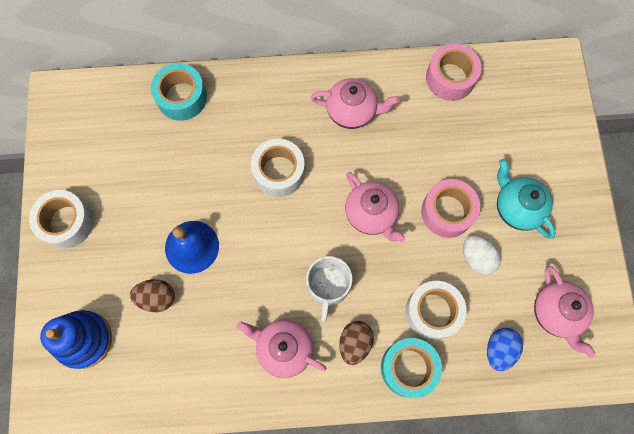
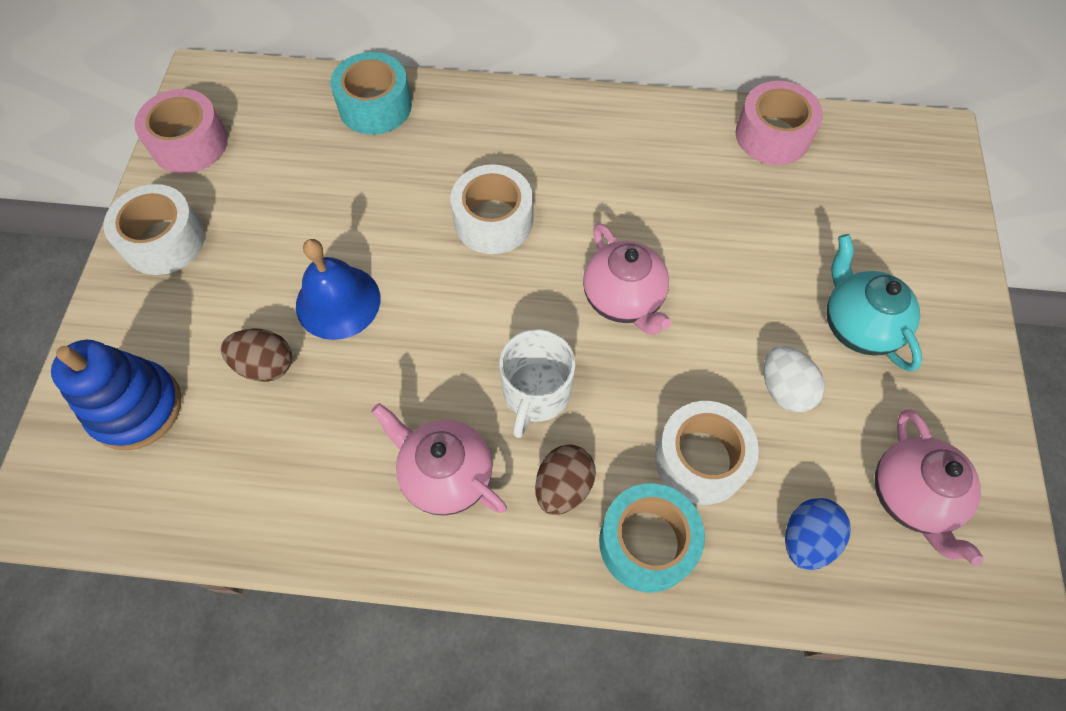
camera: 10 degrees right, 10 degrees down
(352, 111) = (618, 158): pink teapot -> none
(447, 212) = (744, 314): pink tape -> pink tape (190, 143)

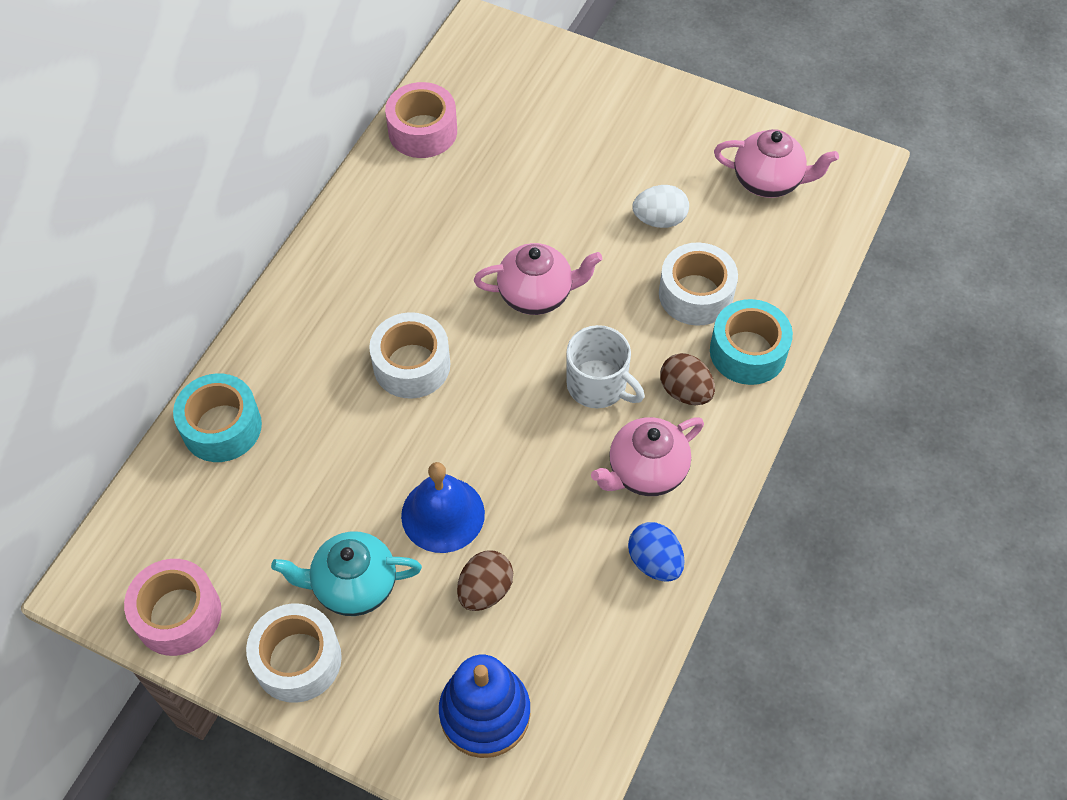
camera: 70 degrees left, 5 degrees down
(806, 539) = (778, 254): blue egg -> blue egg (654, 562)
(857, 325) = (625, 153): turquoise teapot -> turquoise teapot (353, 586)

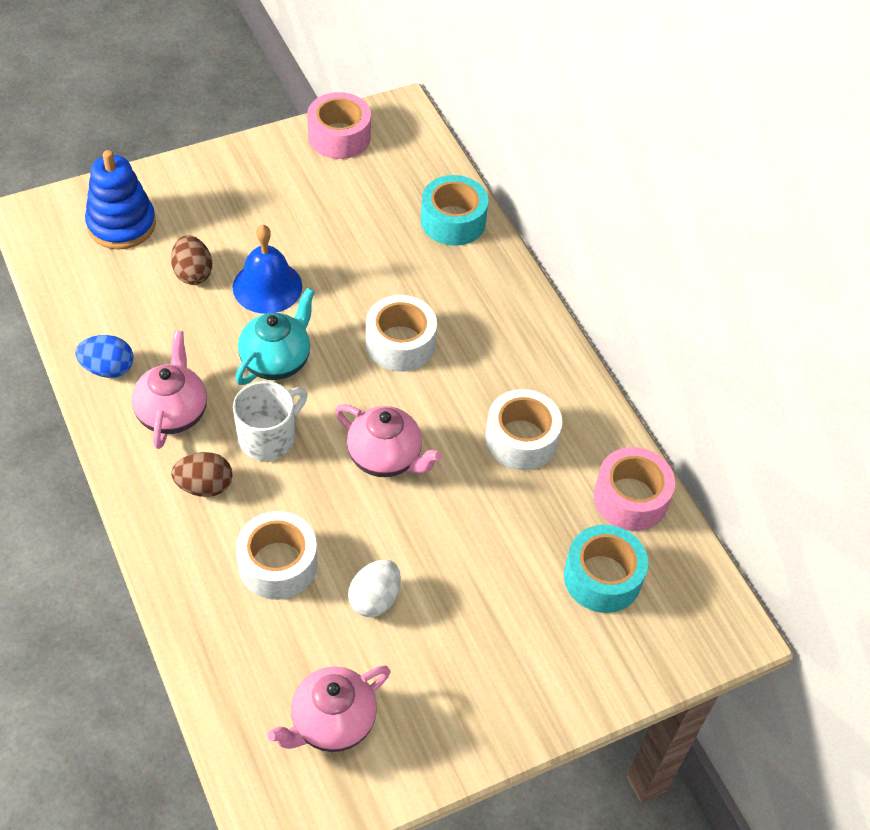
camera: 125 degrees right, 5 degrees down
(297, 660) = (251, 168): white tape -> white tape (521, 439)
(353, 586) = (268, 217): turquoise teapot -> turquoise teapot (276, 361)
(537, 294) = (385, 458): pink teapot -> pink teapot turned 90 degrees counterclockwise
(598, 385) = (268, 437): white mug -> white mug turned 150 degrees clockwise
(748, 351) = (191, 556): turquoise tape -> turquoise tape (602, 577)

